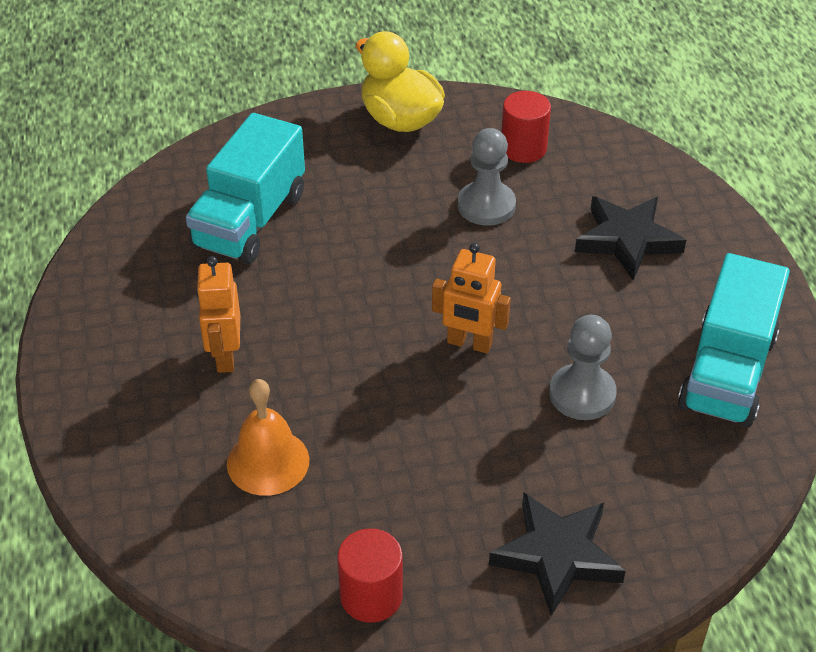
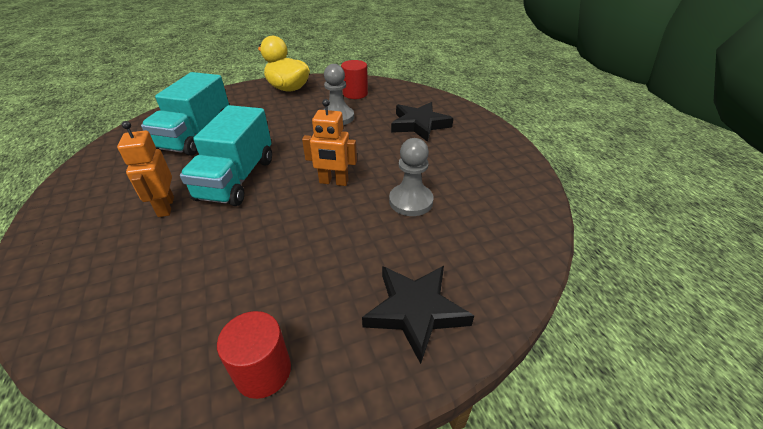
camera: 10 degrees left, 5 degrees down
(268, 462) = (185, 272): orange bell -> none
(727, 372) = (497, 179): turquoise truck -> turquoise truck (236, 179)

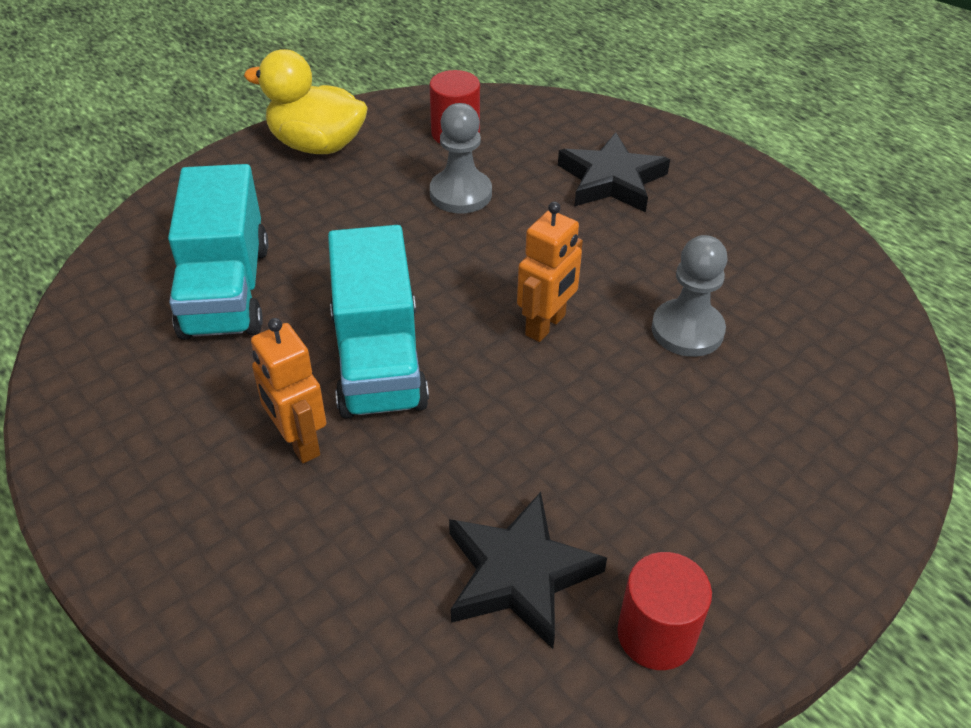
camera: 20 degrees left, 5 degrees up
(333, 182) = (546, 325): orange robot -> orange robot turned 45 degrees counterclockwise
(415, 311) = (796, 496): black star -> black star (519, 574)

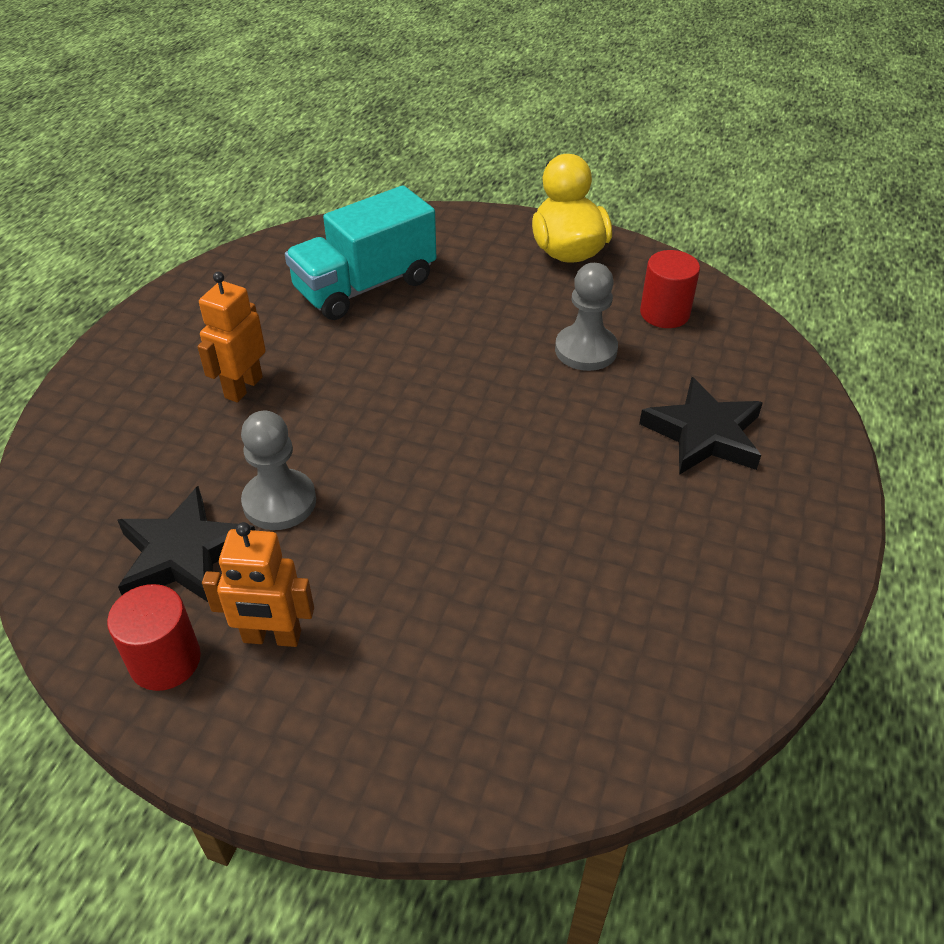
camera: 60 degrees right, 0 degrees up
(378, 360) = (351, 389): turquoise truck -> none
(546, 325) = (463, 466): orange robot -> orange robot (272, 637)
(687, 330) = (533, 563): grey pawn -> grey pawn (279, 502)

